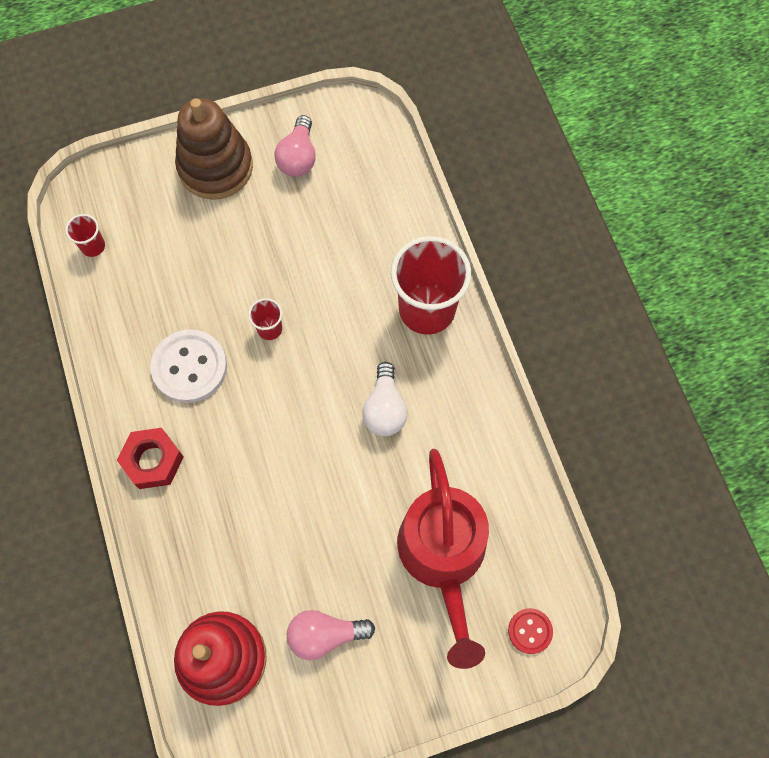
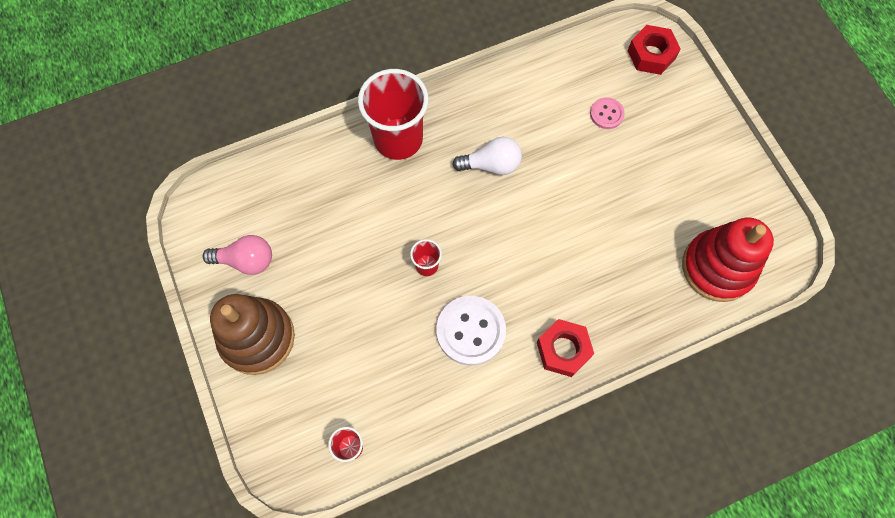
camera: 95 degrees left, 0 degrees up
(325, 635) = (683, 192): pink light bulb -> none
(443, 556) = (606, 114): red watering can -> pink button
(530, 631) = (651, 55): red button -> red nut

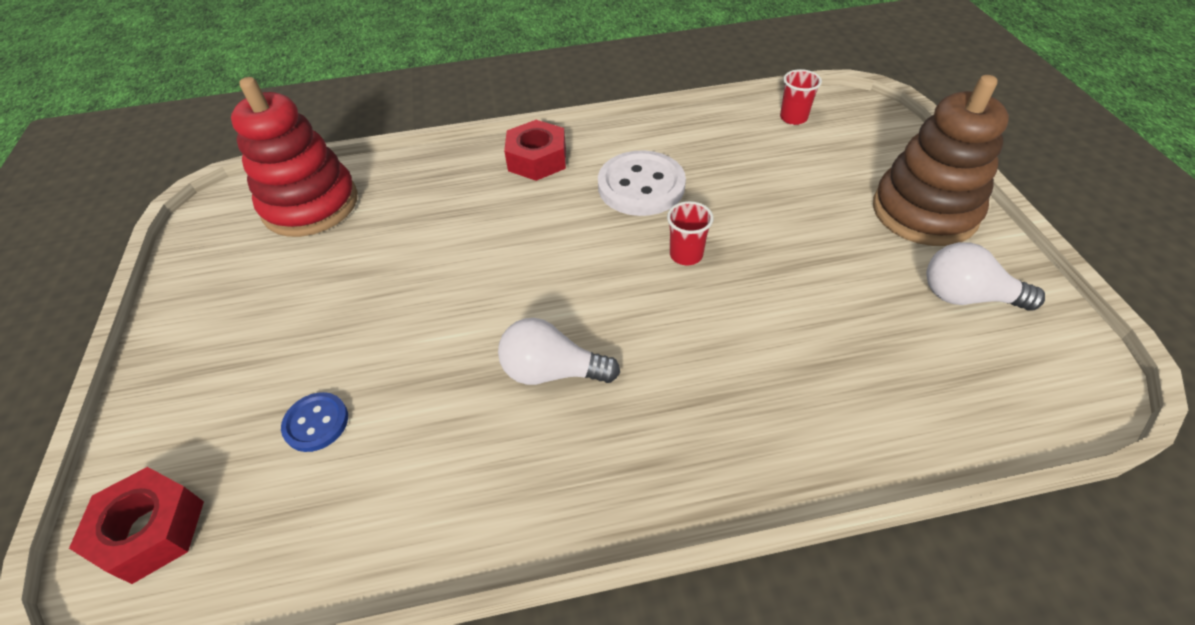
camera: 165 degrees left, 20 degrees down
(246, 260) = (966, 296): pink light bulb -> white light bulb
(398, 139) = (710, 445): red cup -> none
(606, 114) = (316, 423): pink button -> blue button

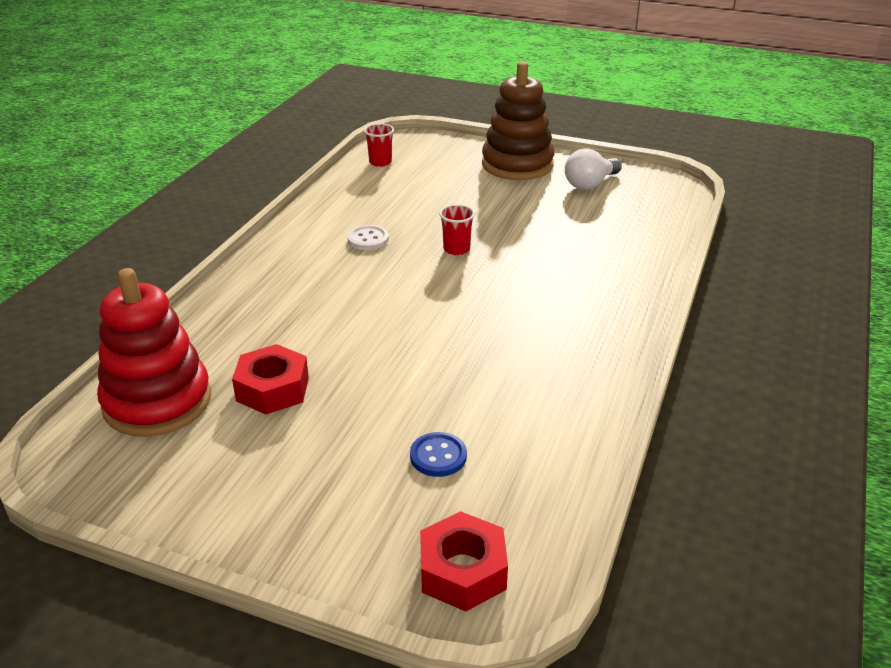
camera: 60 degrees left, 15 degrees down
(537, 159) = (273, 269): red nut -> red nut (273, 389)
(552, 371) = (500, 335): white light bulb -> none
(641, 186) = (368, 239): white button -> white button, size x0.54

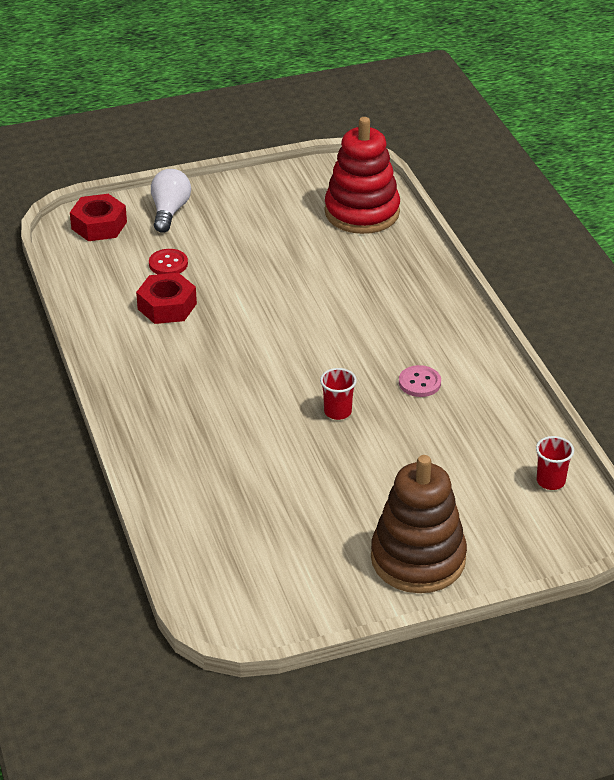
camera: 140 degrees right, 5 degrees up
(273, 389) = (310, 249): red nut -> red nut (167, 306)
(368, 239) = (419, 383): white button -> pink button
(438, 456) = (168, 264): blue button -> red button
(590, 184) = (313, 569): white light bulb -> white light bulb (169, 211)

